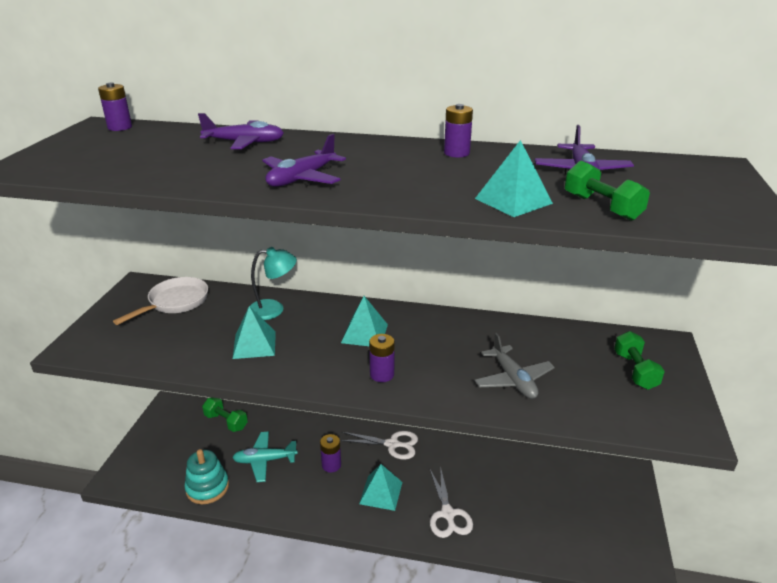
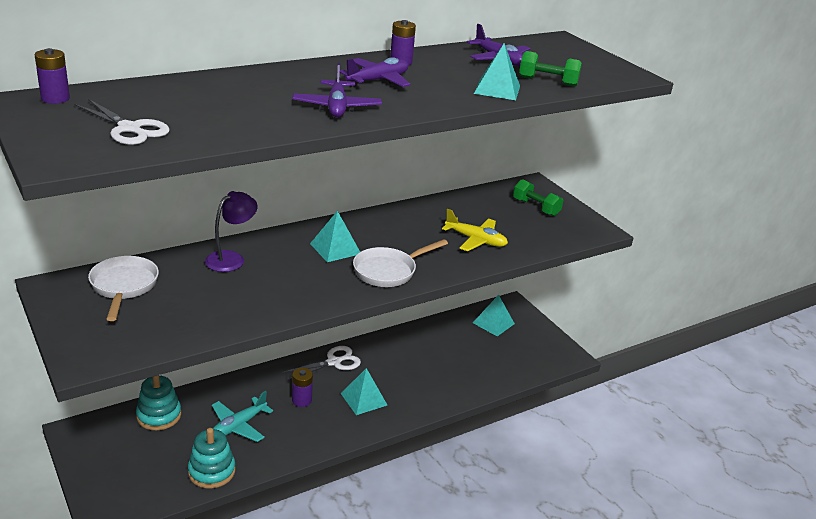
camera: 45 degrees left, 0 degrees up
(226, 422) = (159, 415): green dumbbell -> turquoise stacking toy
(244, 143) = (221, 88): purple plane -> purple plane (377, 81)
(254, 345) = (258, 290): turquoise pyramid -> turquoise pyramid (493, 323)
(273, 309) = (231, 258): turquoise lamp -> purple lamp
(382, 374) = (388, 271): purple battery -> white pan
(448, 514) = (426, 388): white scissors -> white scissors (129, 129)
(513, 379) = (475, 240): grey plane -> yellow plane

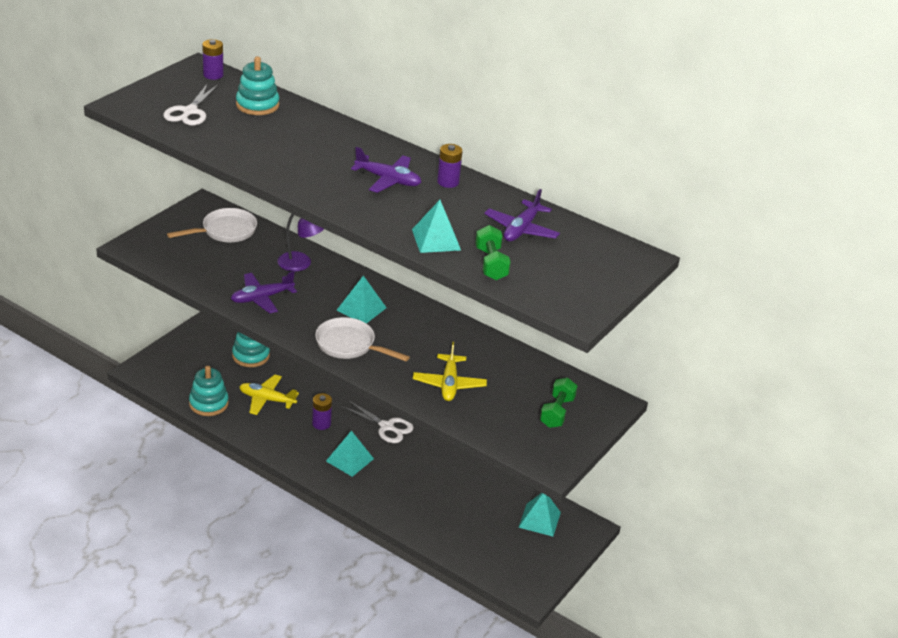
camera: 65 degrees right, 5 degrees up
(159, 95) = (257, 105): none -> turquoise stacking toy
(238, 426) = (267, 399): turquoise plane -> yellow plane
(337, 107) = (309, 174): purple plane -> purple plane (262, 298)

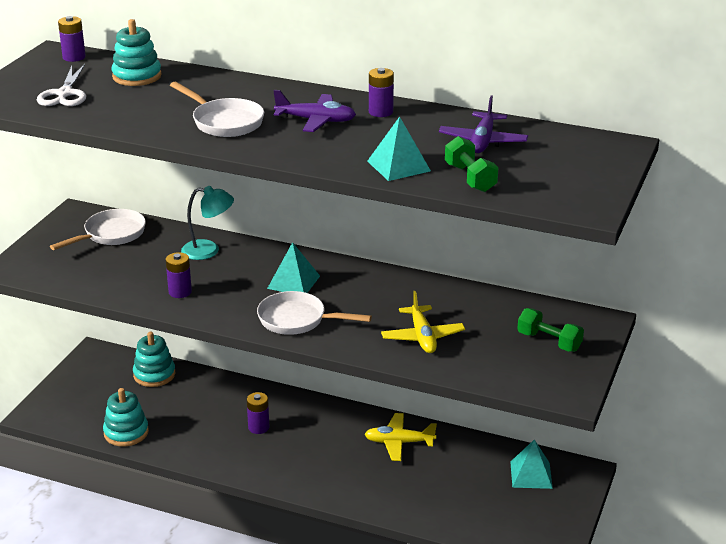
camera: 10 degrees left, 5 degrees down
(262, 298) = (180, 292): purple plane -> purple battery
(267, 399) = (189, 415): yellow plane -> yellow plane (399, 442)
(301, 263) = (208, 250): purple lamp -> turquoise lamp
(310, 166) = (224, 122): none -> white pan
(349, 459) = (304, 457): turquoise pyramid -> none
(386, 427) = (330, 416): white scissors -> none
(557, 412) = (549, 341): green dumbbell -> green dumbbell turned 60 degrees counterclockwise

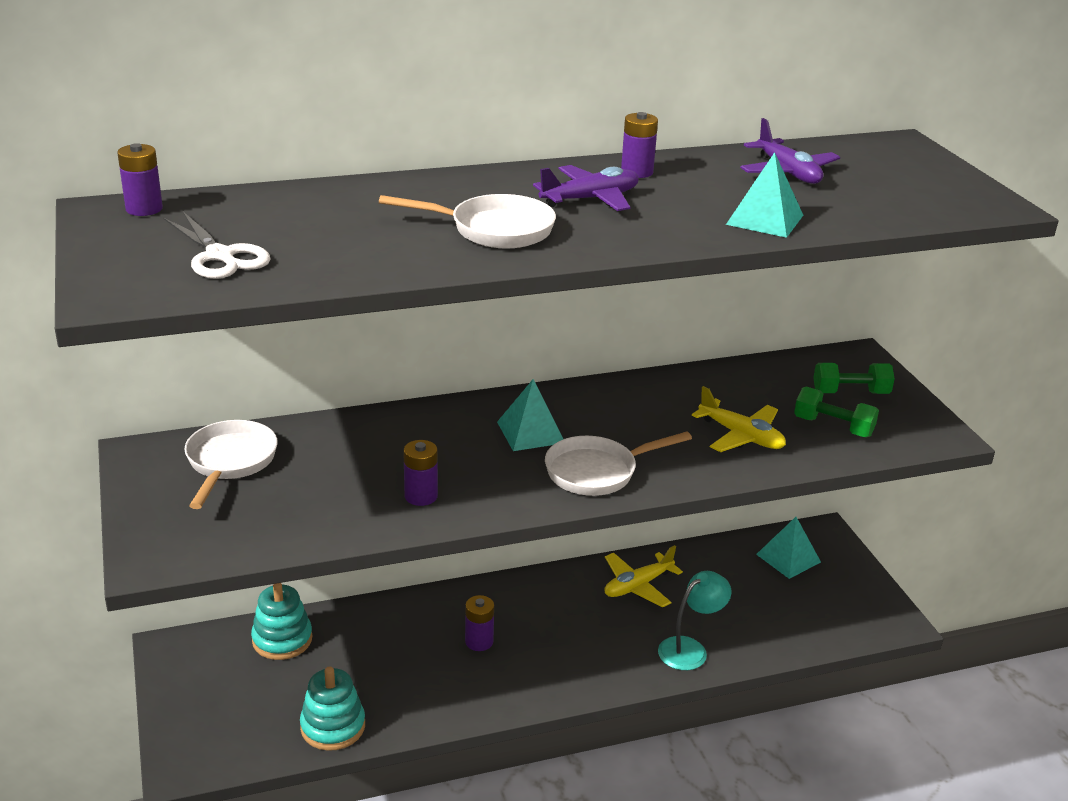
camera: 40 degrees left, 0 degrees up
(137, 76) = (279, 209): turquoise stacking toy -> none
(208, 250) = (382, 434): turquoise lamp -> turquoise lamp (690, 649)
(470, 178) = (850, 210): green dumbbell -> green dumbbell (833, 427)

